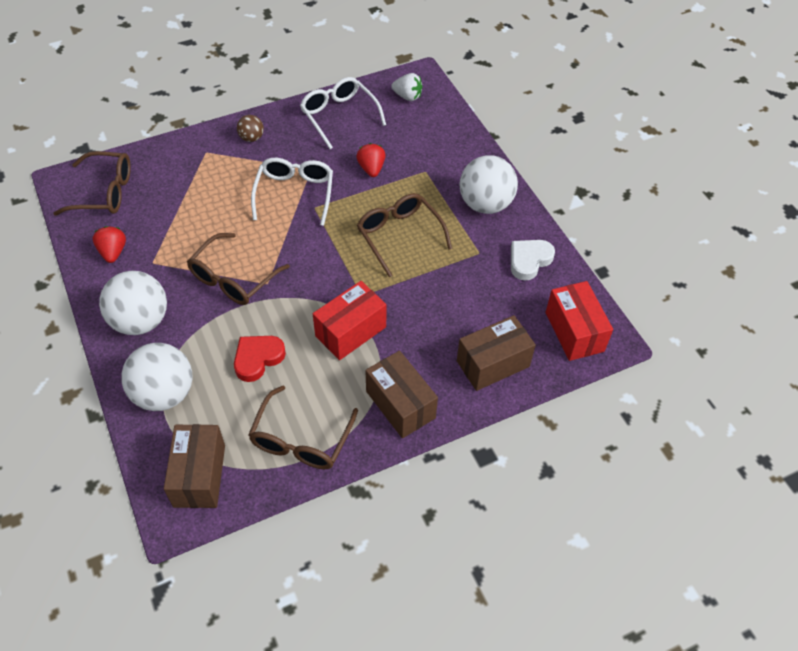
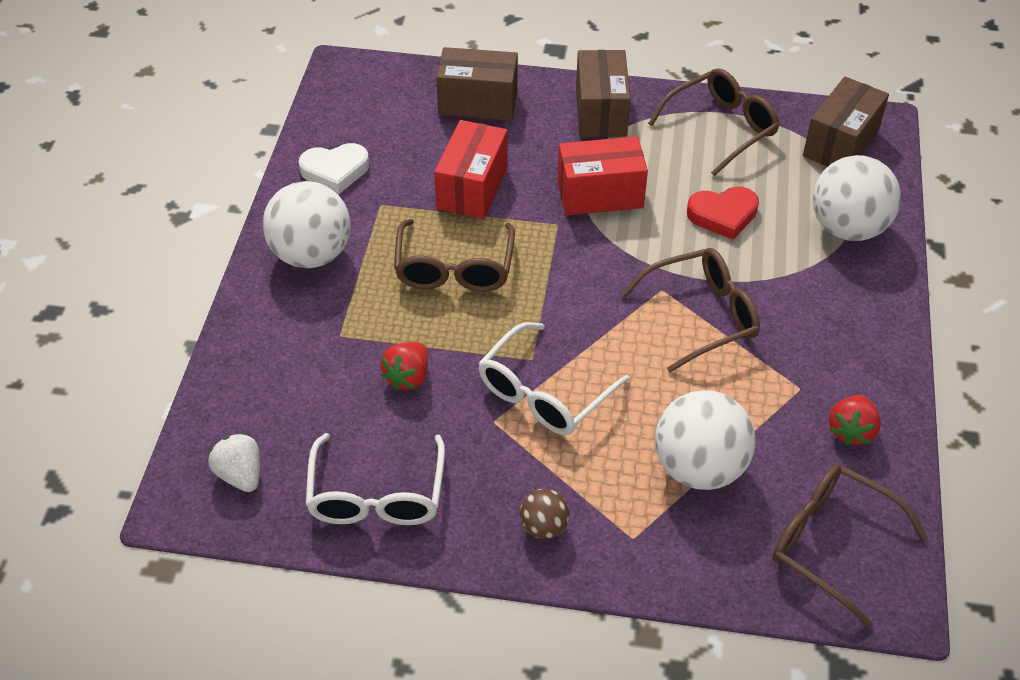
camera: 145 degrees left, 5 degrees down
(141, 321) = (845, 318): white ball -> white ball (699, 468)
(574, 332) = (368, 91): red box -> red box (472, 188)

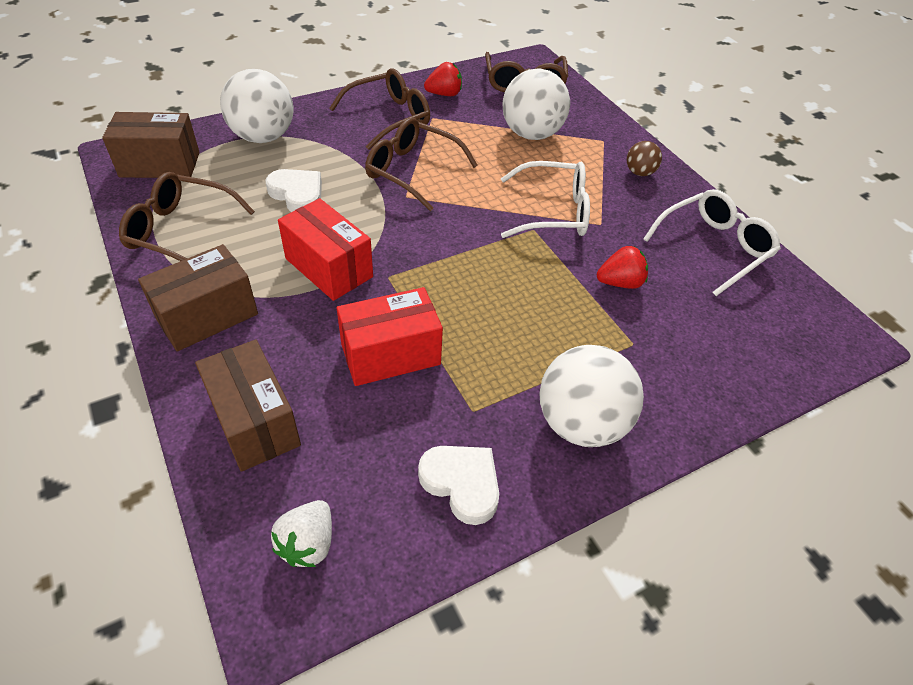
camera: 130 degrees left, 0 degrees up
(240, 475) = (793, 322): white strawberry -> white strawberry (308, 543)
(454, 269) = (496, 313): brown glasses -> brown glasses (389, 117)
(723, 215) = (297, 194): red heart -> white heart

